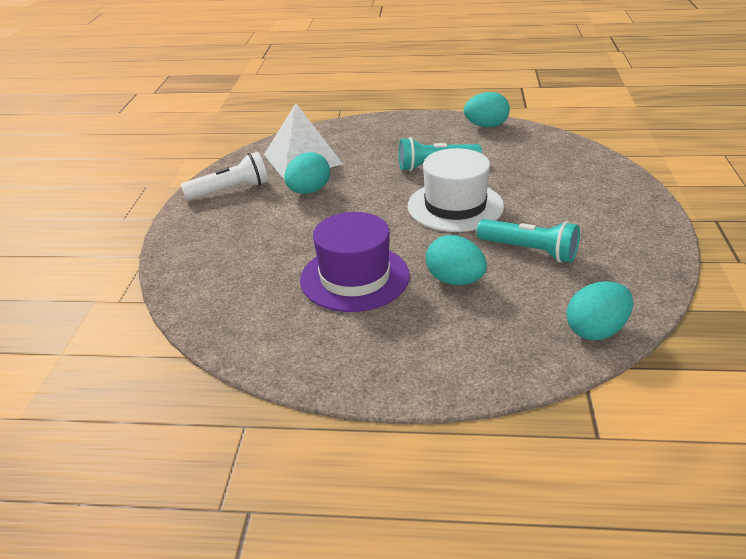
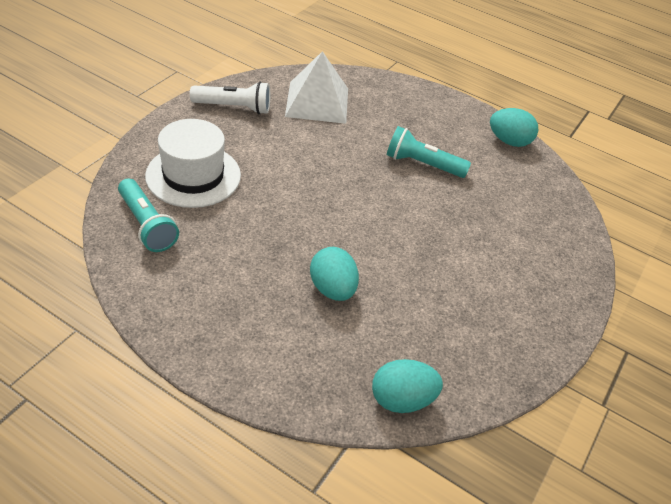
camera: 20 degrees right, 10 degrees up
(309, 191) = (294, 139): turquoise egg -> none
(354, 277) = (257, 243): purple hat -> none
(455, 206) = (400, 215): white hat -> white hat (193, 175)
(529, 251) = (421, 293): turquoise flashlight -> turquoise flashlight (147, 225)

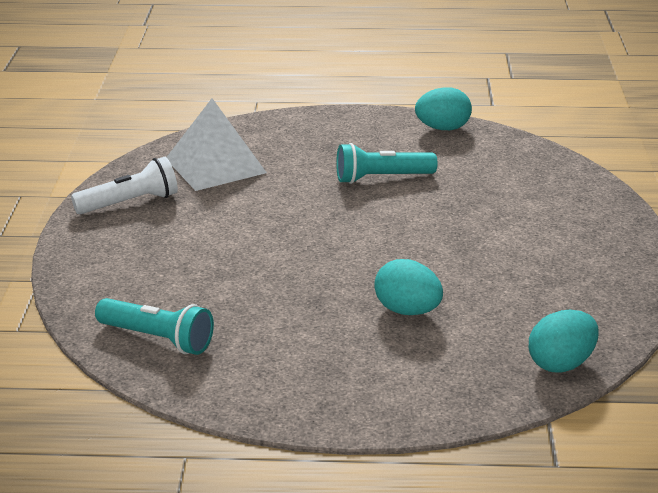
camera: 25 degrees left, 15 degrees down
(193, 175) = (157, 278): white hat -> none

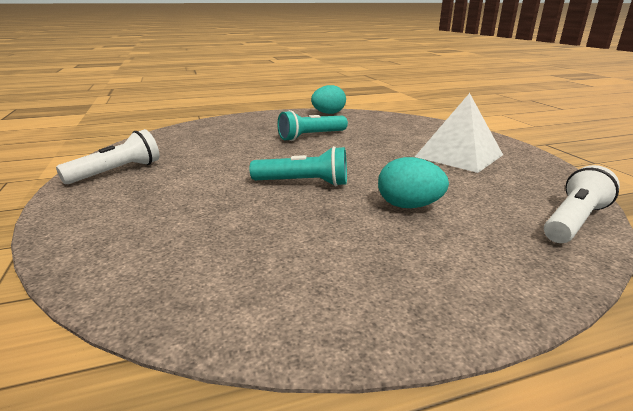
camera: 20 degrees left, 5 degrees down
(157, 339) = (179, 277): turquoise flashlight -> turquoise flashlight (303, 183)
(215, 165) = (184, 144): white pyramid -> white pyramid (459, 155)
(561, 364) = (573, 221): turquoise egg -> white flashlight

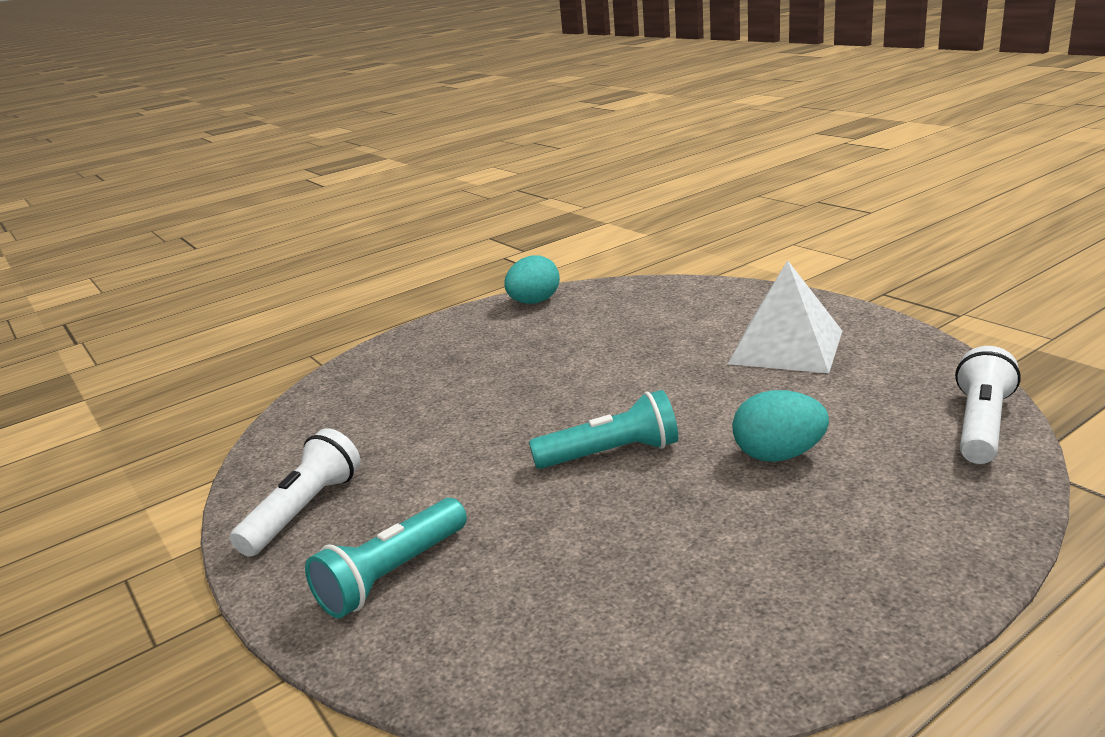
camera: 15 degrees left, 0 degrees up
(311, 136) = (548, 360): turquoise flashlight -> turquoise flashlight (393, 574)

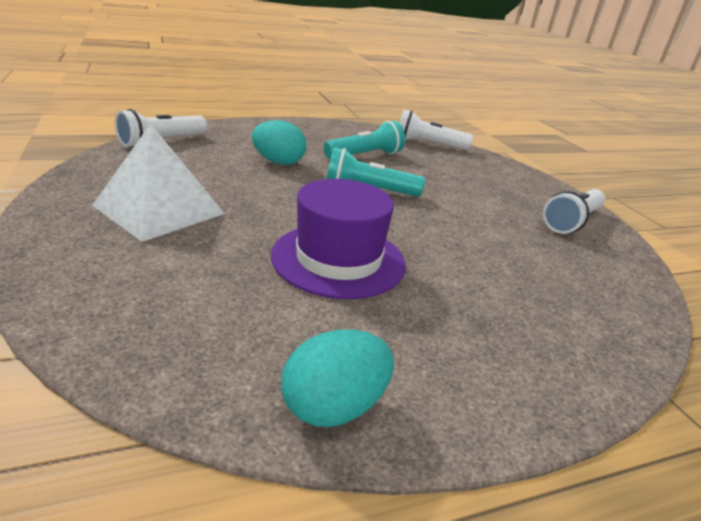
camera: 170 degrees left, 5 degrees up
(393, 574) = (503, 181): turquoise flashlight -> turquoise flashlight (365, 155)
(568, 665) = (428, 144): none -> white flashlight
(584, 363) = (338, 259): none -> purple hat

